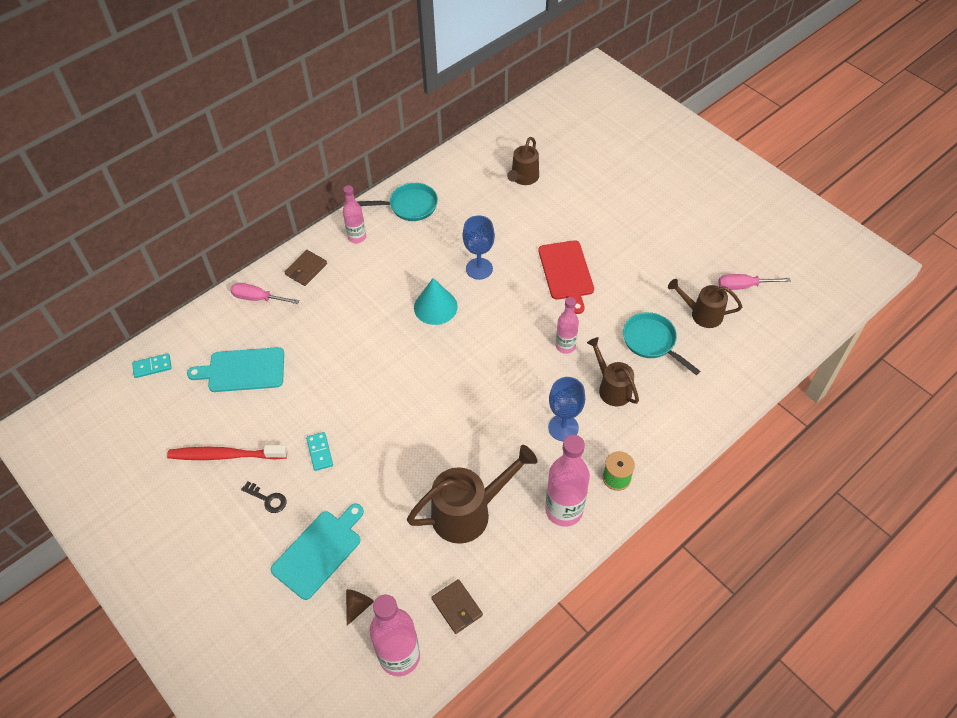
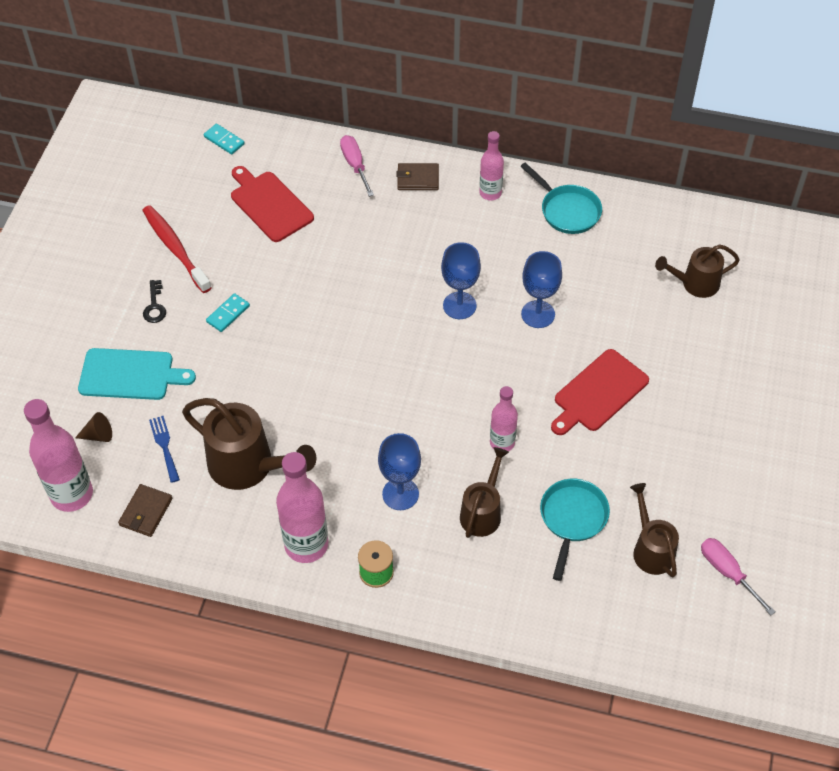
camera: 55 degrees right, 0 degrees up
(243, 370) = (269, 204): turquoise cutting board -> red cutting board
(406, 561) = (164, 446): none -> blue fork
(435, 307) = (459, 305): turquoise cone -> blue goblet

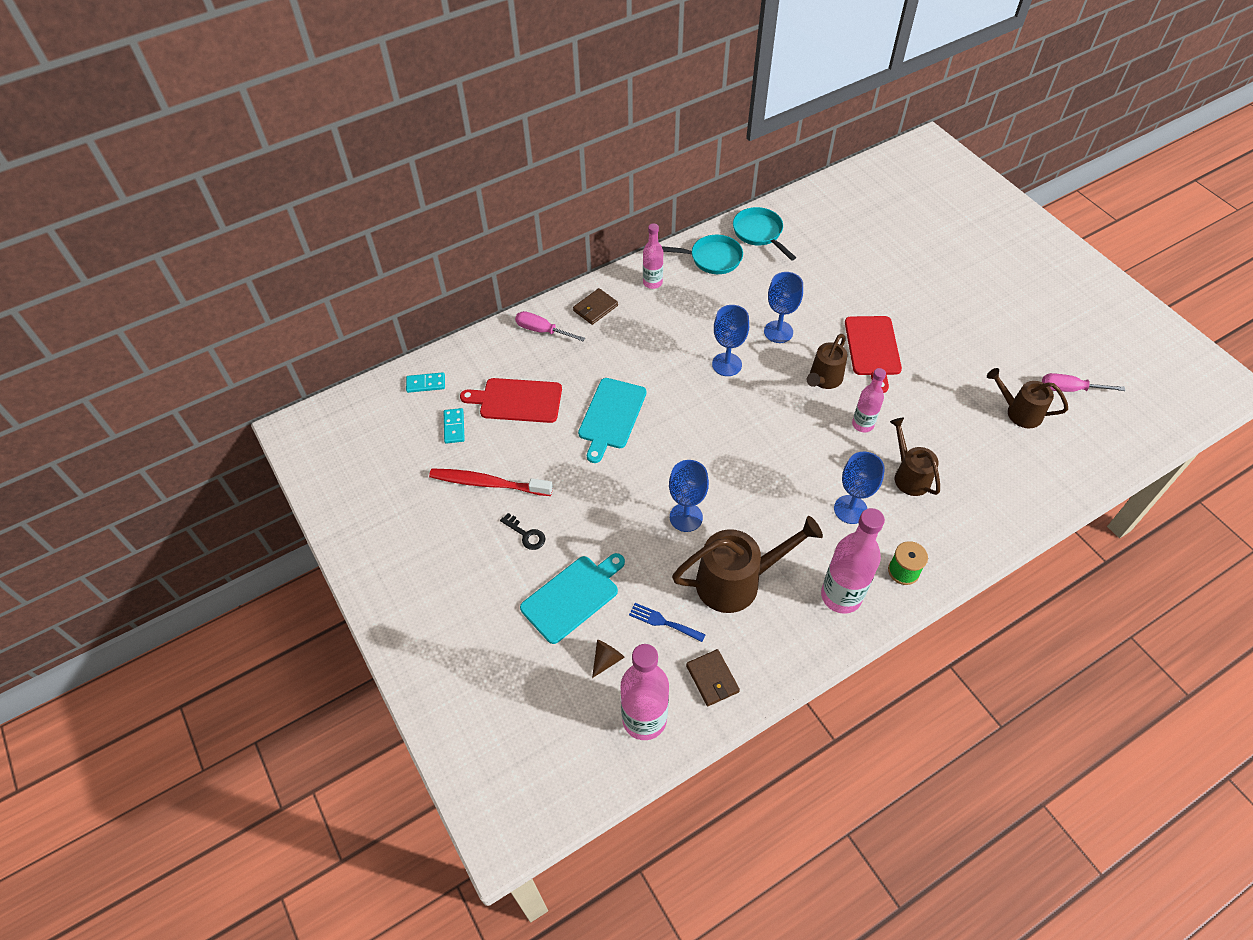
camera: 45 degrees left, 0 degrees up
(228, 314) = (586, 495): turquoise domino -> turquoise domino (454, 427)
(274, 390) = (686, 517): none -> blue goblet
(320, 272) = (611, 416): none -> turquoise cutting board
(572, 519) = (959, 433): turquoise pan -> turquoise pan (759, 233)
(694, 284) = (837, 245): brown watering can -> brown watering can (823, 380)

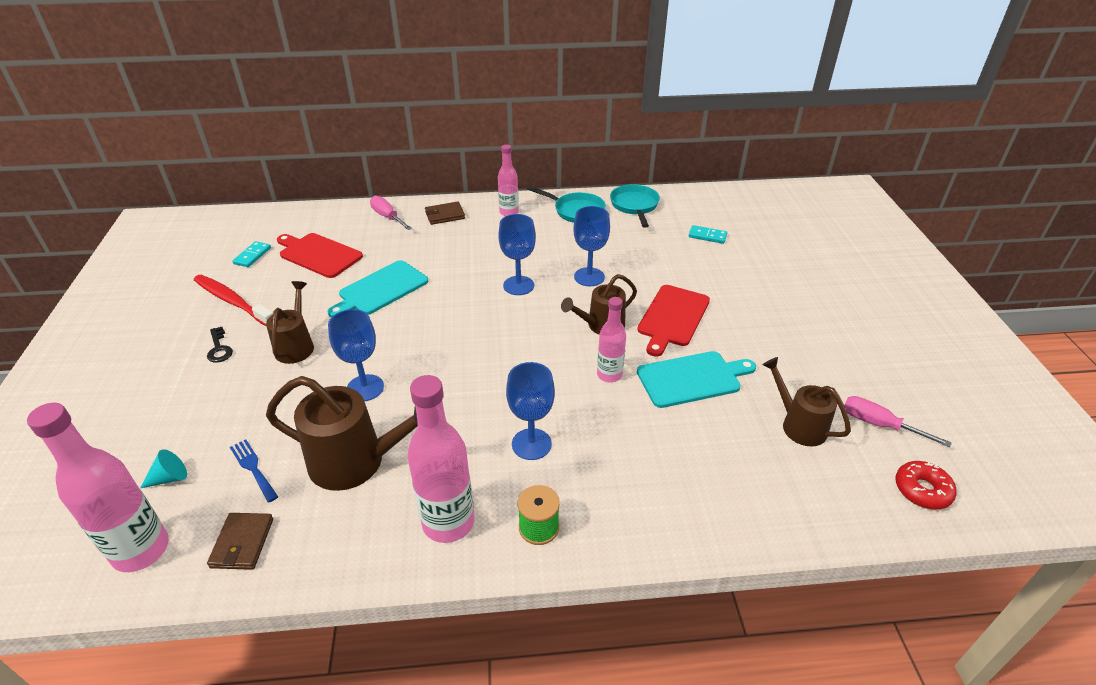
camera: 25 degrees right, 15 degrees down
(426, 384) = (264, 223): turquoise domino -> turquoise domino (707, 236)
(573, 596) = (201, 411): turquoise cutting board -> turquoise cutting board (692, 378)
(606, 659) = (169, 478): brown cone -> turquoise cone
(909, 475) = (622, 437): brown watering can -> brown watering can (296, 345)
(1120, 431) = (922, 490): none -> red donut

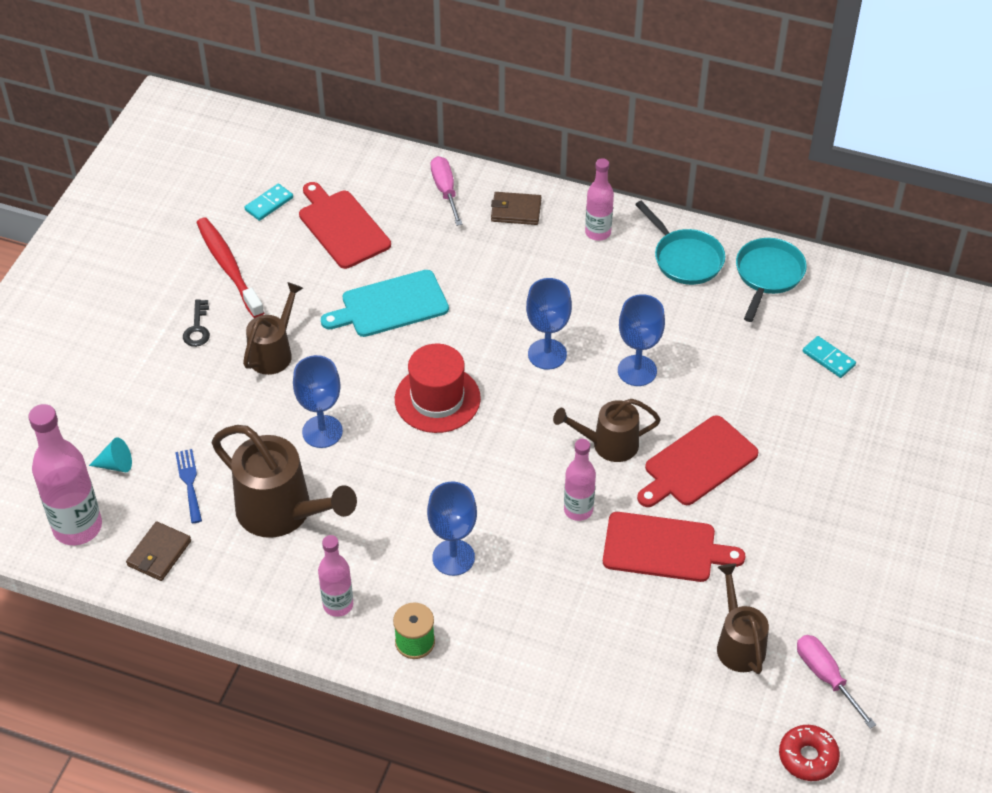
camera: 25 degrees right, 10 degrees up
(448, 522) = (338, 605): pink bottle -> pink bottle, size x0.60
(451, 336) = (437, 399): none -> red hat
(692, 378) = (664, 548): turquoise cutting board -> red cutting board

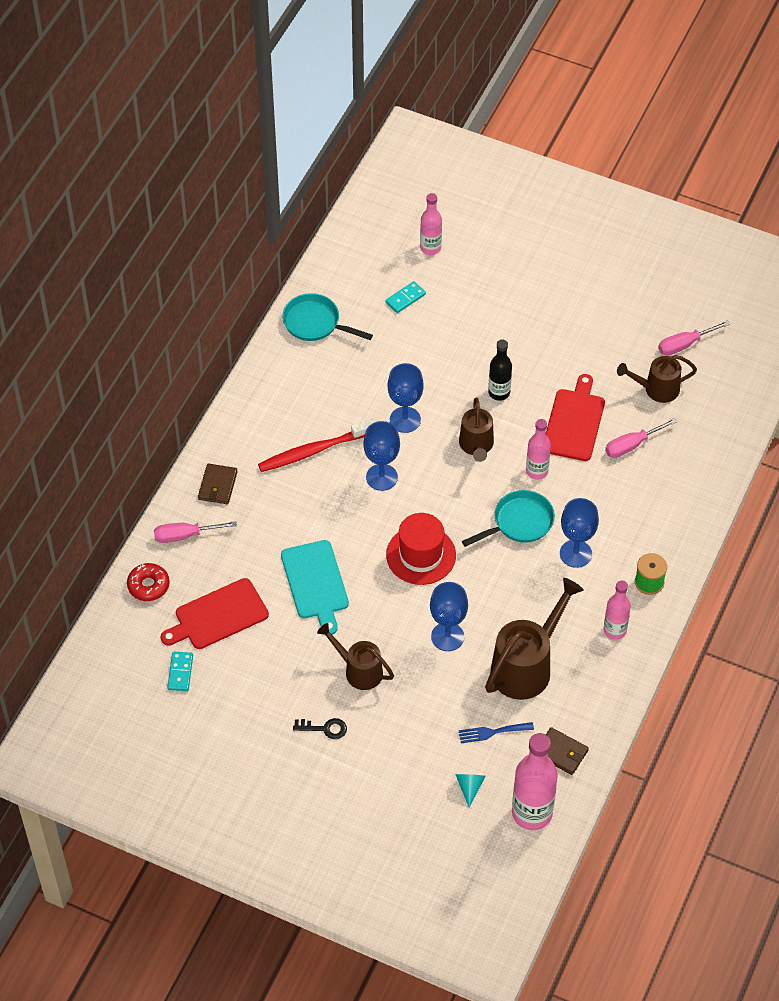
camera: 85 degrees left, 5 degrees up
(228, 267) = (255, 705): red toothbrush -> red toothbrush (313, 451)
(269, 204) = (180, 672): turquoise domino -> turquoise domino turned 45 degrees clockwise
(598, 232) = (252, 430): pink bottle -> pink bottle (430, 248)
(637, 616) = (632, 445): none -> pink screwdriver
(685, 258) = (289, 374): turquoise pan -> turquoise pan (519, 522)
(697, 463) = (499, 392): red cutting board -> black bottle
(808, 757) = (745, 364): red donut -> red donut (148, 585)

